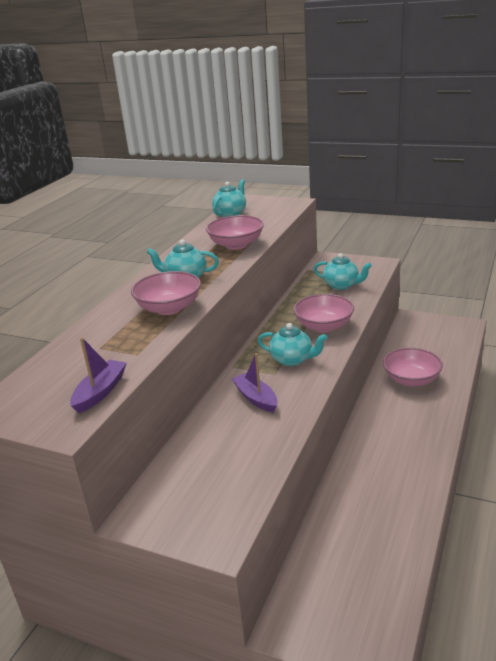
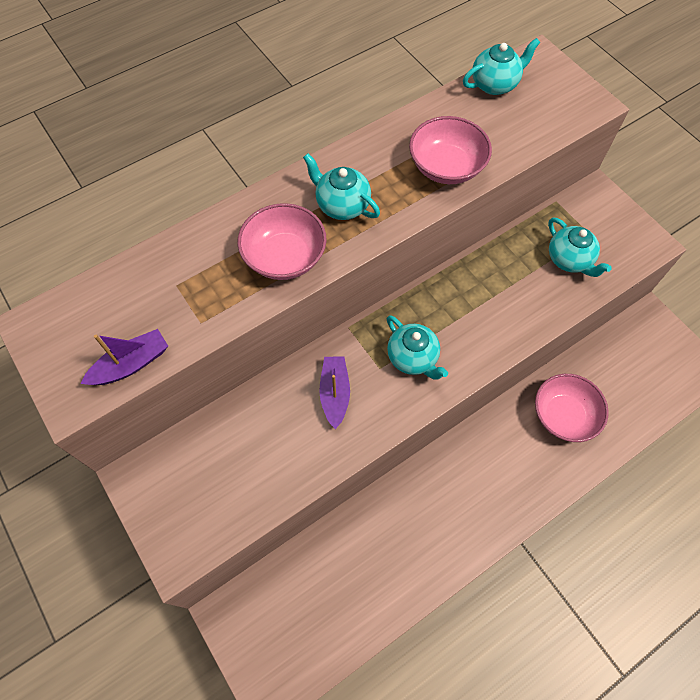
camera: 30 degrees right, 35 degrees up
(324, 326) = (488, 323): pink bowl -> none

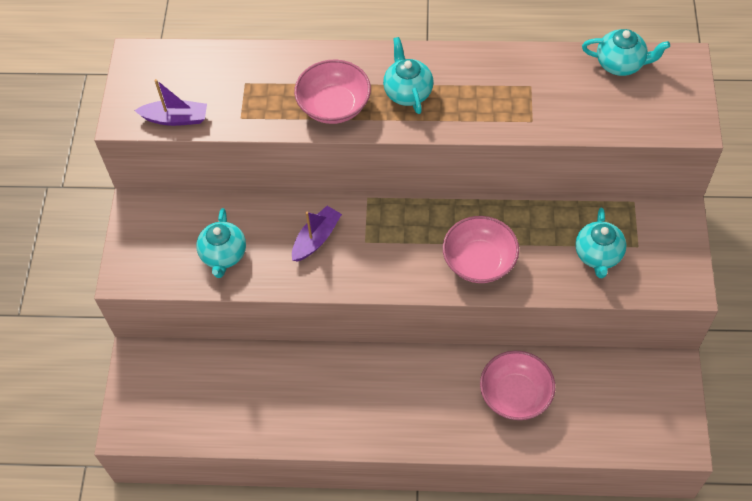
camera: 40 degrees right, 5 degrees down
(413, 358) = (397, 250): turquoise teapot -> turquoise teapot (223, 255)
(446, 167) = (515, 108): pink bowl -> pink bowl (479, 261)

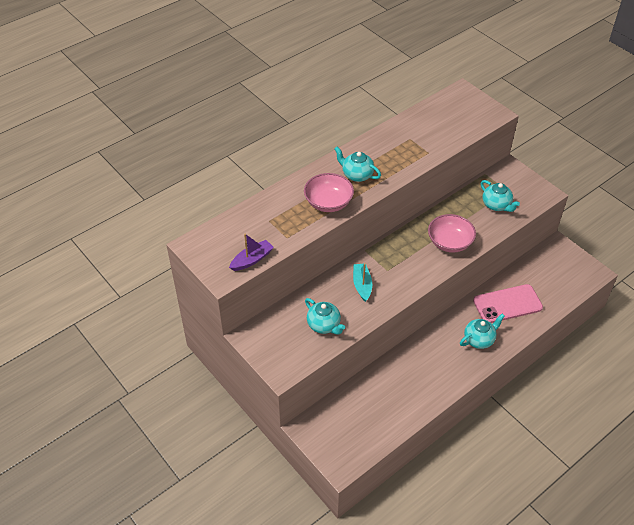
camera: 45 degrees left, 10 degrees down
(316, 238) = (362, 285): purple boat -> turquoise boat
(515, 395) = (507, 304): pink bowl -> pink phone
(620, 64) = (437, 107): turquoise teapot -> turquoise teapot (479, 339)

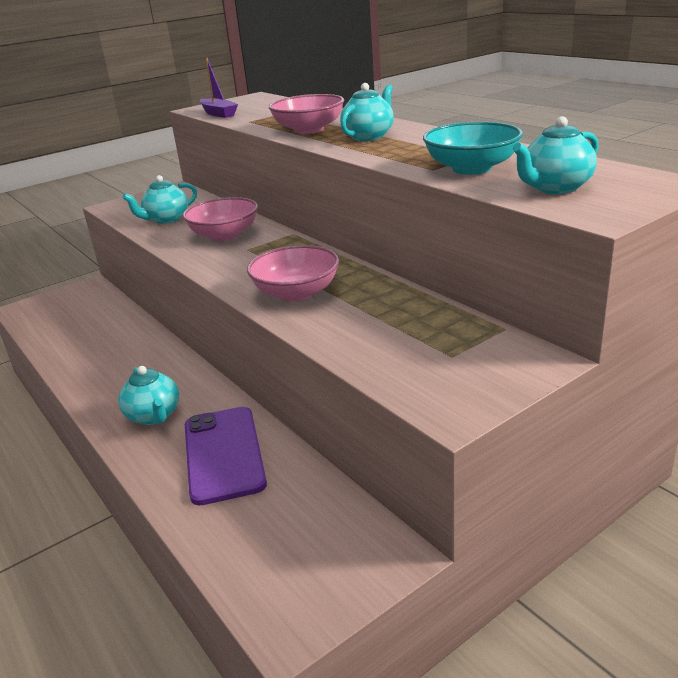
camera: 95 degrees right, 20 degrees down
(362, 285) = (224, 235): turquoise boat -> pink bowl
(430, 140) = (471, 168): none -> turquoise bowl
(496, 205) = (400, 340): turquoise teapot -> turquoise teapot (555, 188)
(507, 304) = (224, 454): pink phone -> purple phone

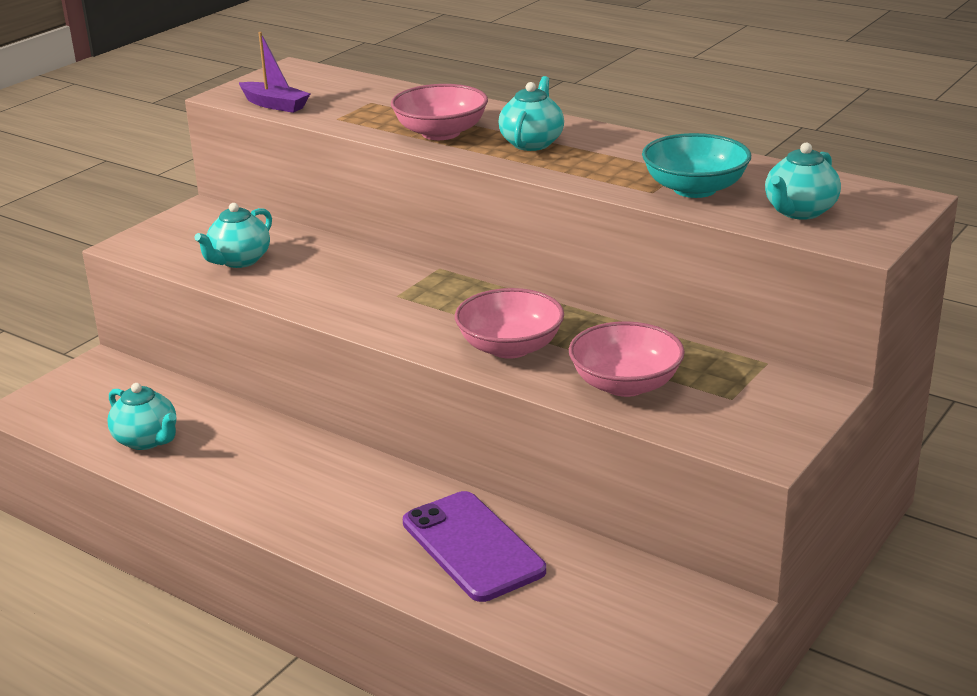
camera: 20 degrees left, 0 degrees up
(154, 416) = (351, 519): turquoise teapot -> turquoise teapot (147, 440)
(224, 235) = (347, 278): pink bowl -> pink bowl (625, 384)

